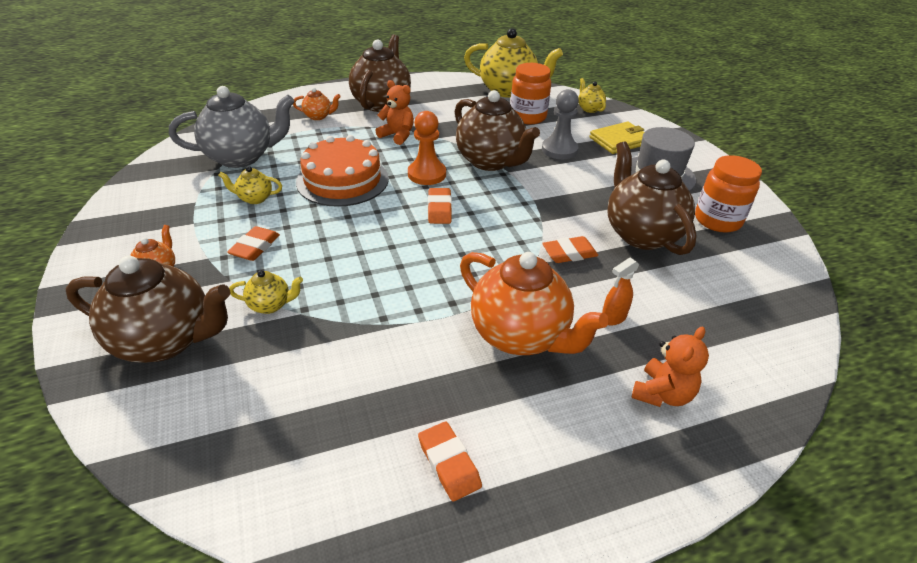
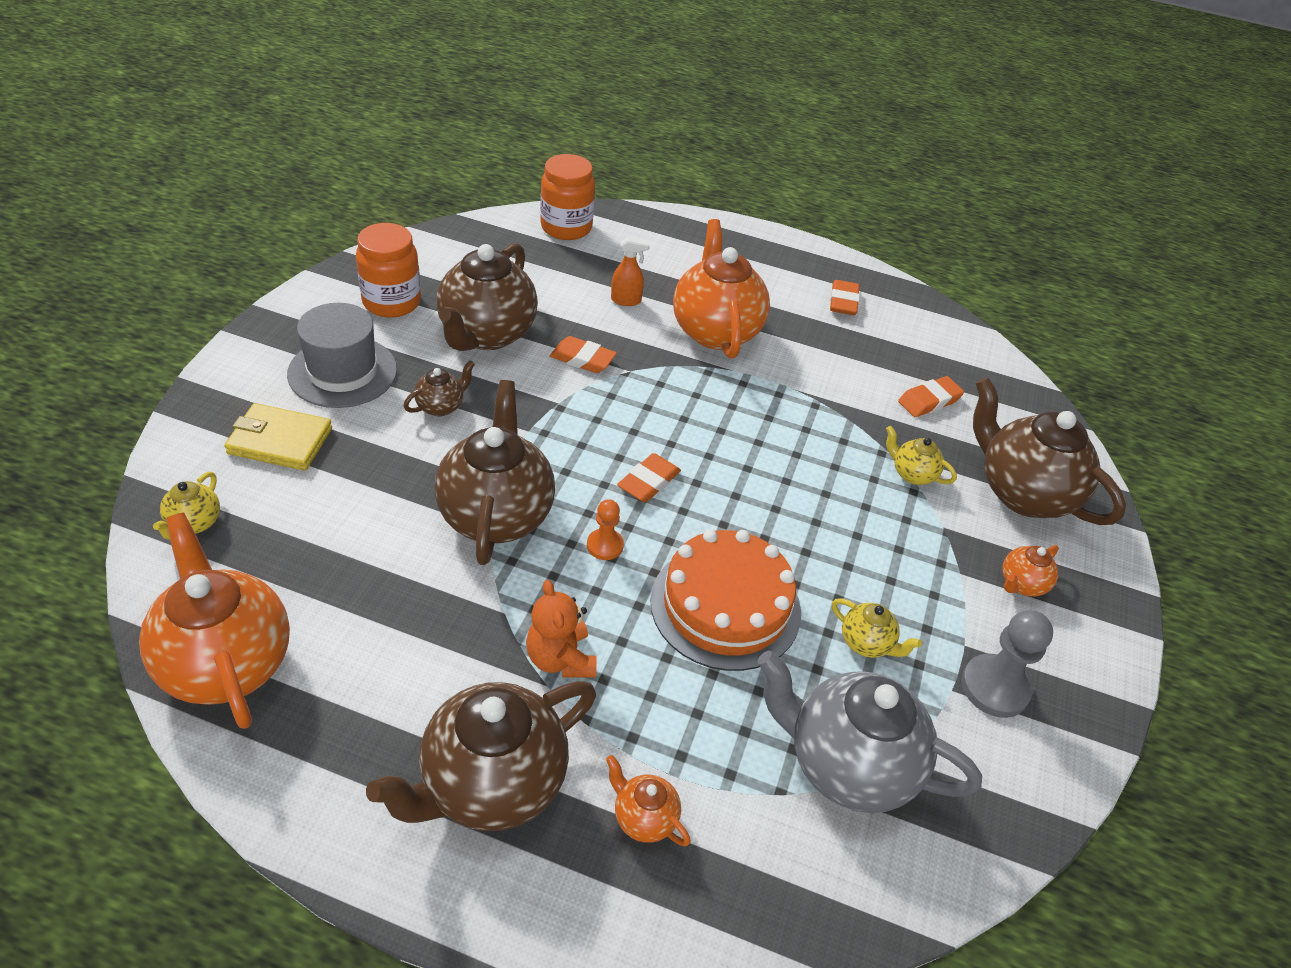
camera: 145 degrees left, 5 degrees up
(255, 247) = (899, 555): orange eraser -> orange eraser (929, 401)
(427, 174) = (605, 545): orange pawn -> orange pawn, size x0.59
(509, 91) = (226, 662): yellow teapot -> orange teapot
(528, 117) = (312, 568): orange jar -> orange jar (566, 227)
(559, 150) = (381, 476): grey pawn -> grey pawn (994, 687)
(590, 186) = (441, 406): none -> brown teapot
(662, 394) = (663, 254): orange teddy bear -> none

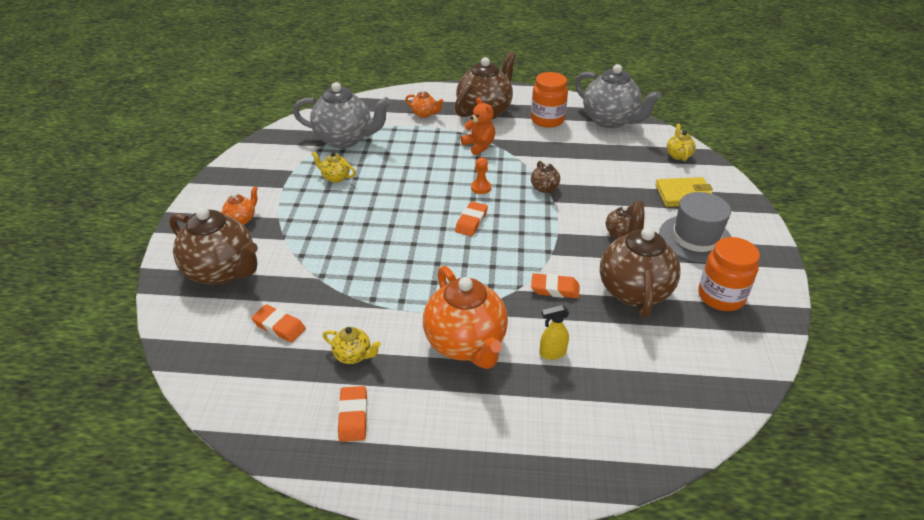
camera: 170 degrees right, 5 degrees down
(226, 662) = (610, 121): orange teapot -> grey teapot
(496, 514) = (544, 188): brown teapot -> brown teapot, size x0.45
(566, 227) = (658, 430): orange jar -> orange jar (547, 120)
(626, 300) = (552, 353): orange spray bottle -> yellow spray bottle
(725, 606) = (409, 177): orange cake -> none
(912, 474) = (301, 266): yellow teapot -> yellow teapot (353, 355)
(929, 401) = (279, 326): orange eraser -> orange eraser turned 75 degrees clockwise
(994, 687) = (271, 174): grey pawn -> none

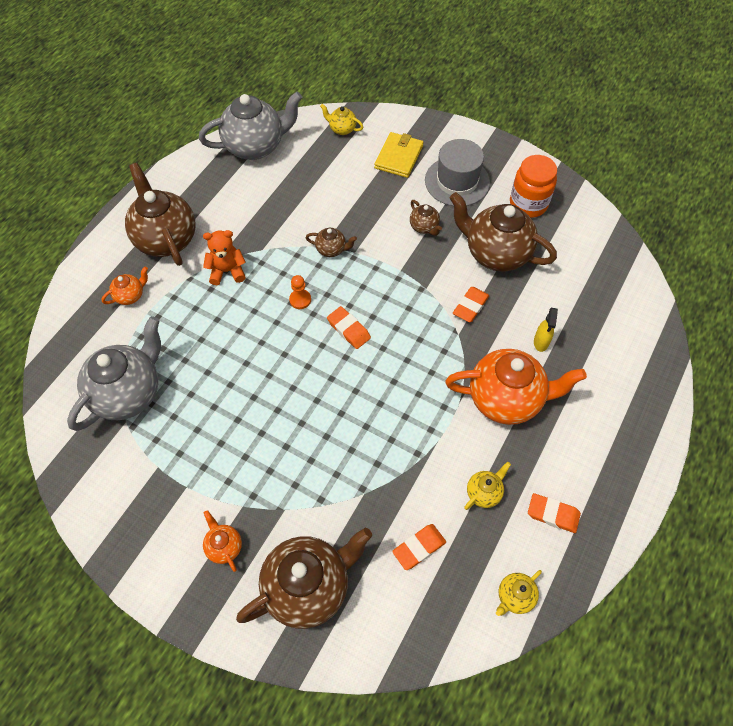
camera: 65 degrees left, 20 degrees up
(335, 177) = (201, 426): yellow teapot -> yellow teapot (514, 597)
(547, 120) = (219, 194): orange jar -> none

